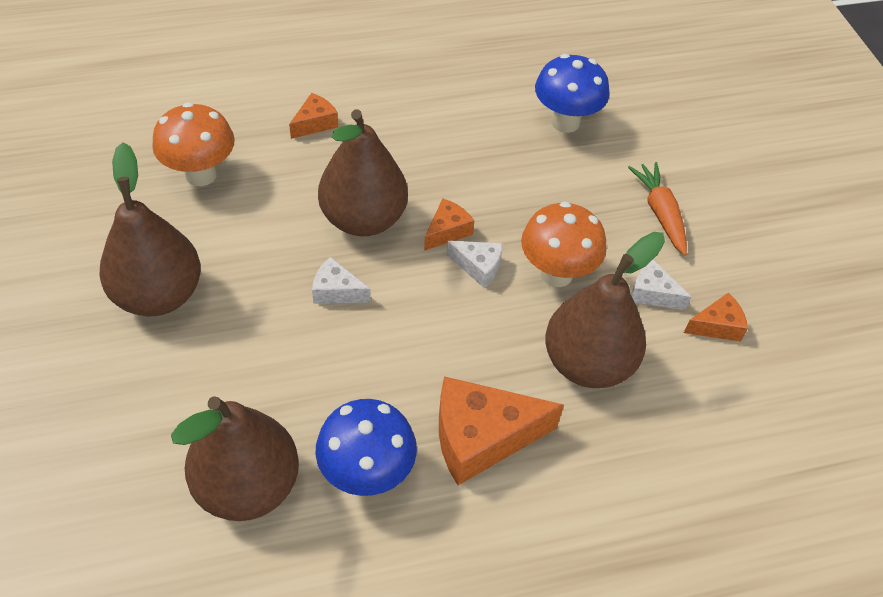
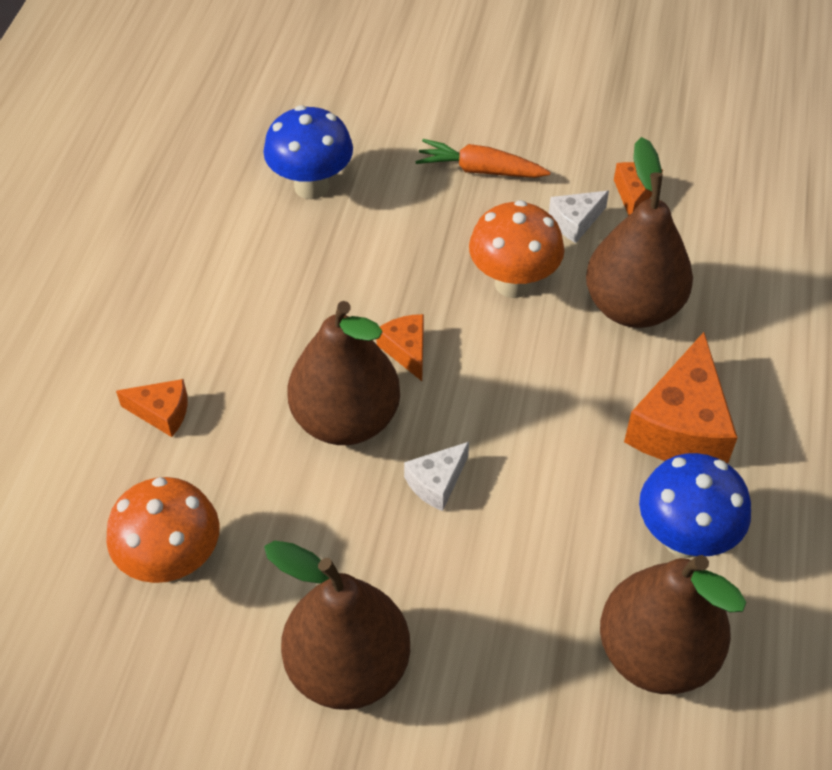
camera: 60 degrees left, 0 degrees up
(315, 123) = (162, 412): orange cheese -> orange cheese turned 120 degrees clockwise
(478, 267) = (470, 343): white cheese -> none

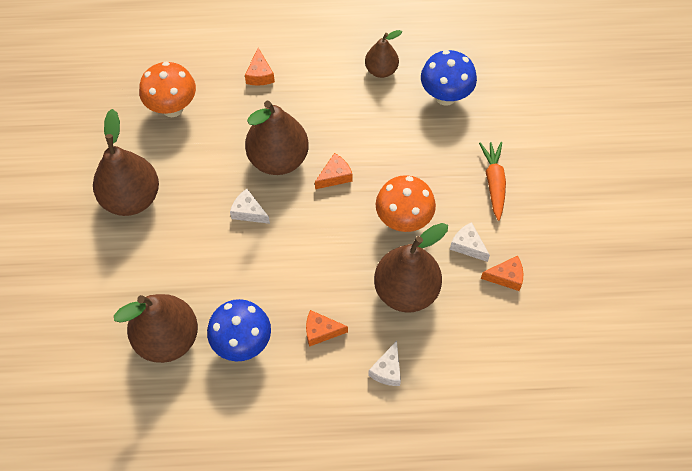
camera: 75 degrees right, 10 degrees up
(229, 249) = (381, 70): none -> brown pear
(681, 426) = (321, 331): orange cheese -> orange cheese, size x0.52
(758, 357) = (387, 370): none -> white cheese

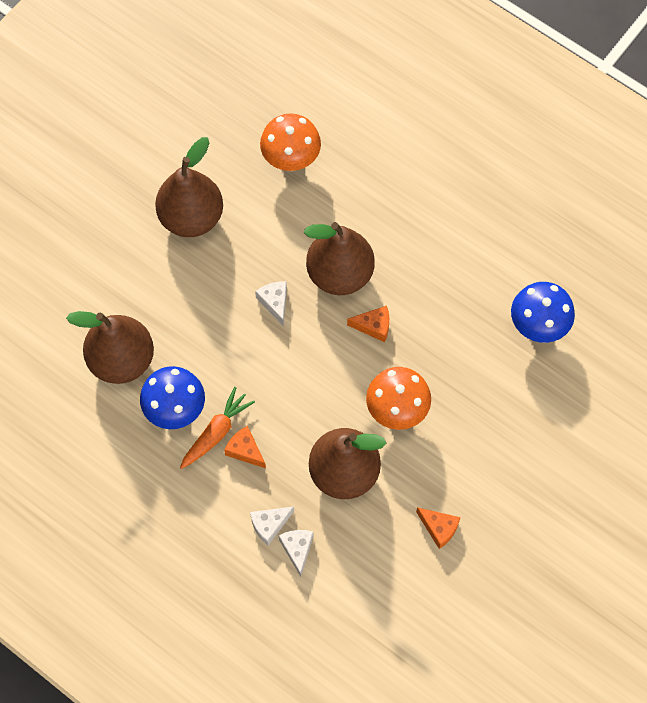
camera: 40 degrees right, 5 degrees up
(260, 74) = (391, 184): orange cheese -> none
(381, 70) = (502, 259): brown pear -> none
(468, 246) = (431, 475): white cheese -> white cheese (297, 549)
(494, 182) = (507, 438): orange carrot -> orange carrot (216, 432)

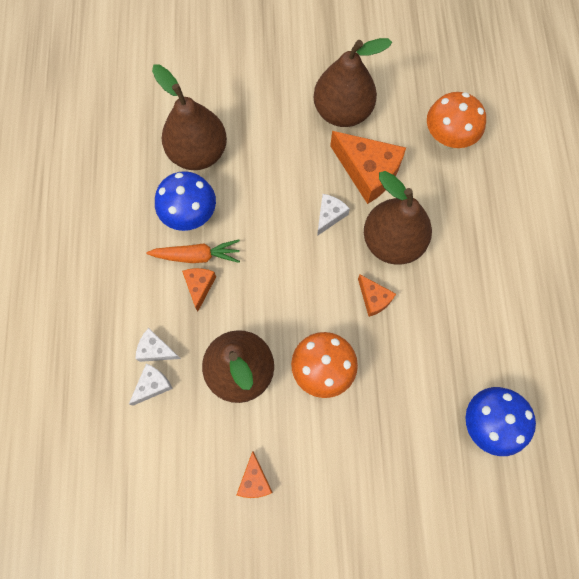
camera: 50 degrees right, 5 degrees up
(263, 242) = (368, 171): none -> orange cheese

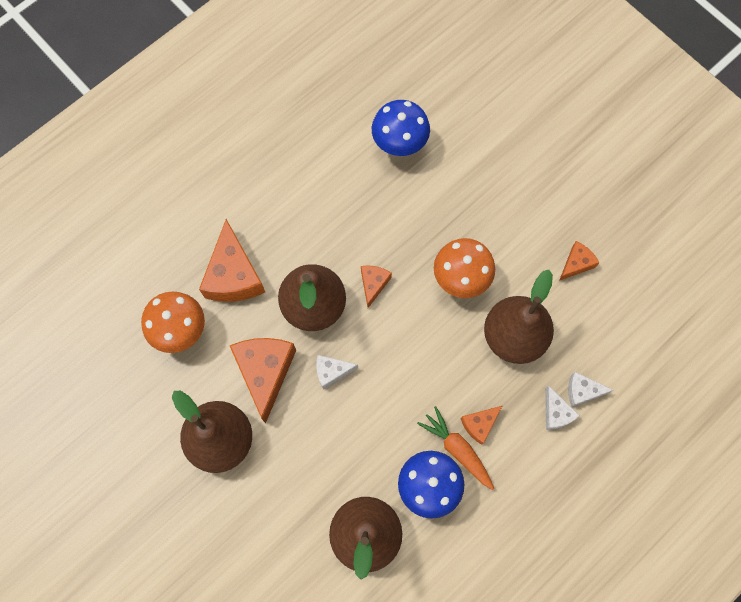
camera: 130 degrees left, 0 degrees up
(464, 204) = (234, 275): none -> orange cheese

